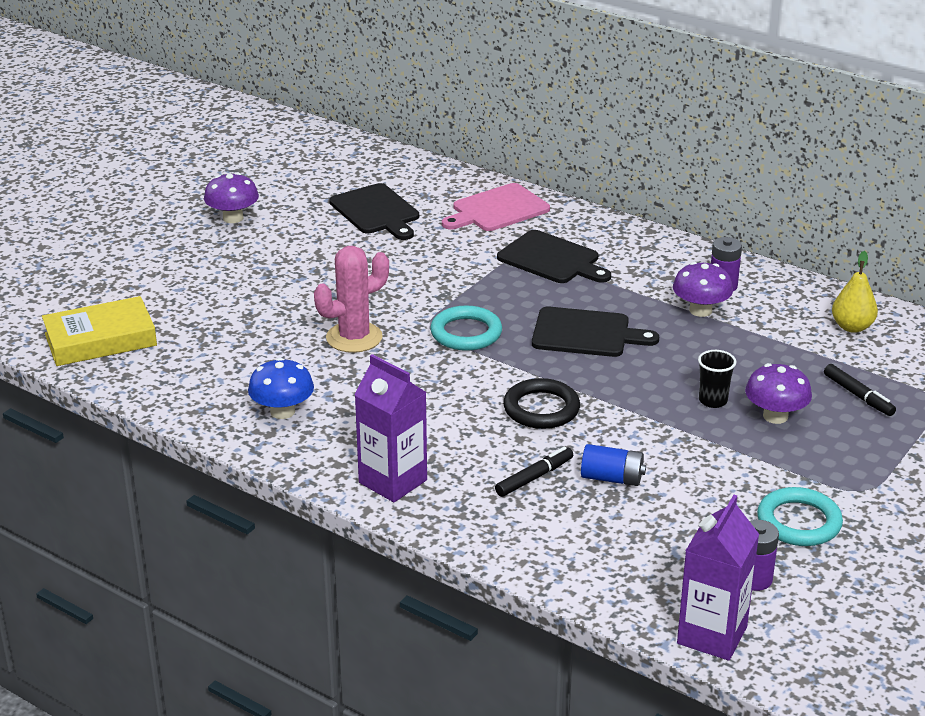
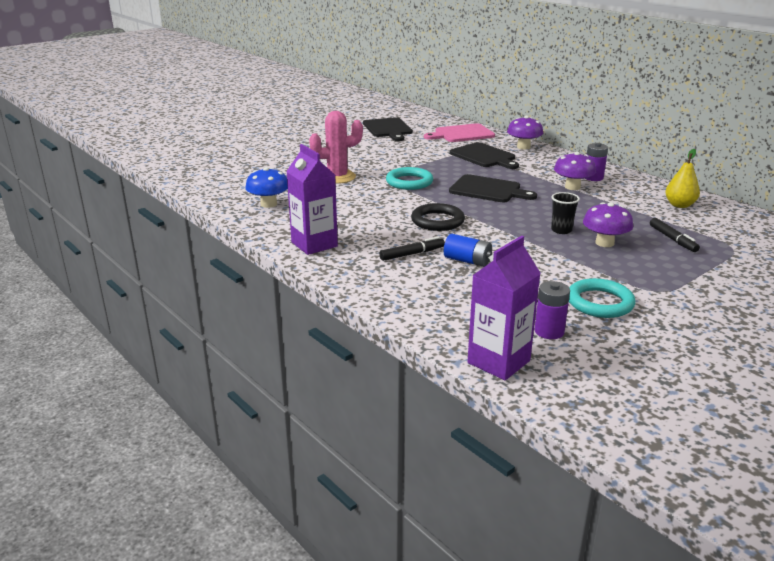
camera: 15 degrees right, 5 degrees down
(100, 340) = (188, 163): yellow book -> none
(233, 218) = (303, 124): purple mushroom -> purple mushroom (523, 147)

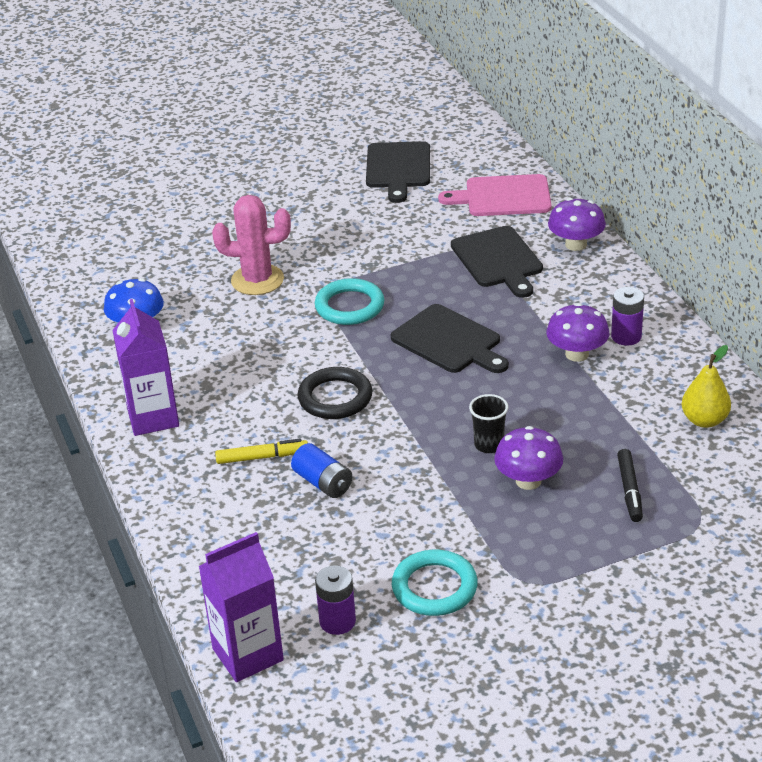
camera: 20 degrees right, 10 degrees up
(412, 254) = (262, 457): black marker -> yellow marker

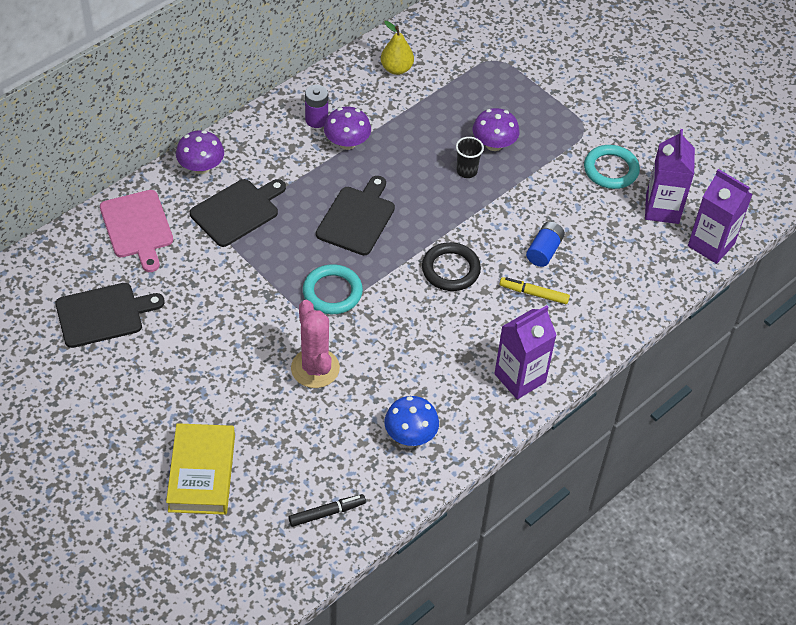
camera: 115 degrees left, 15 degrees up
(183, 201) = (202, 473): none -> yellow book
(262, 457) = (534, 294): yellow marker -> yellow marker turned 45 degrees counterclockwise
(337, 621) = (662, 209): purple battery -> purple carton
(629, 490) = (481, 95): black marker -> black marker (327, 513)

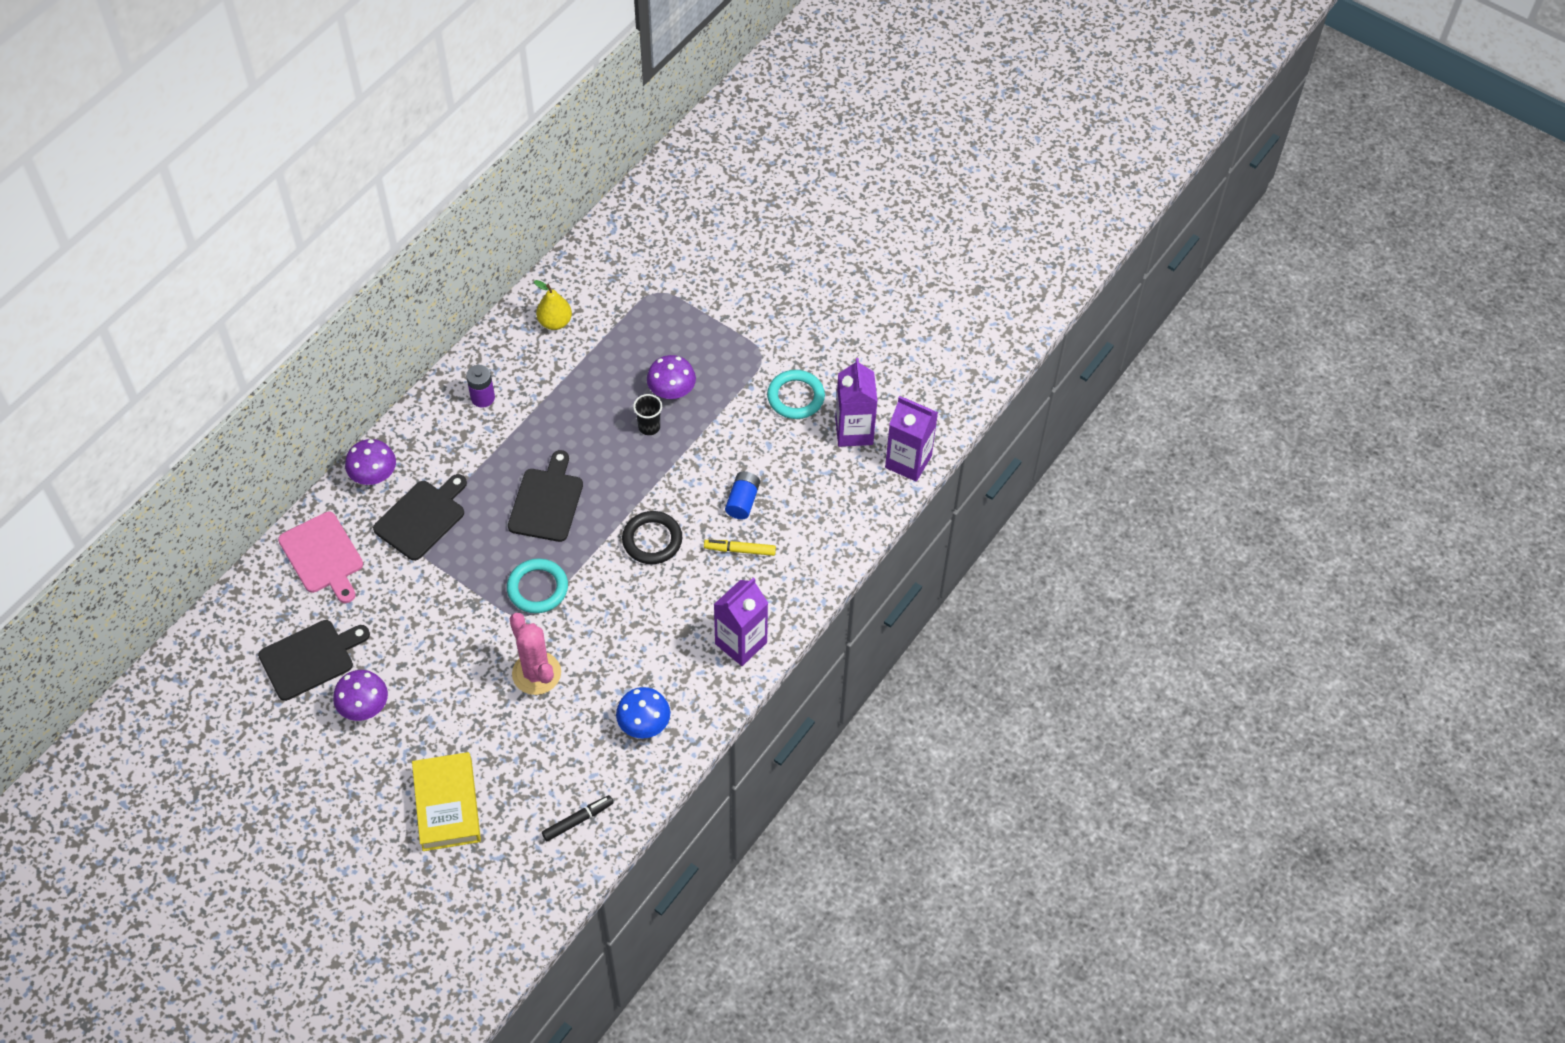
camera: 10 degrees left, 5 degrees up
(347, 143) = (520, 418): purple mushroom -> purple mushroom (364, 706)

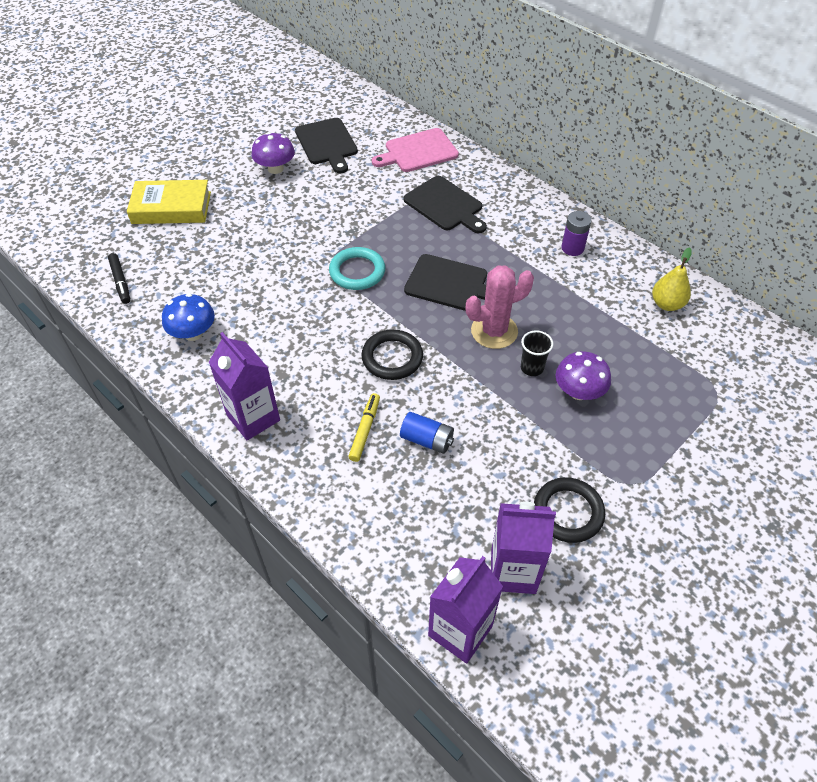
camera: 100 degrees right, 5 degrees down
(374, 475) = (492, 180): purple mushroom -> none
(536, 673) = (271, 265): pink cactus -> pink cactus (494, 331)
(795, 397) = (568, 512): turquoise ring -> black ring

